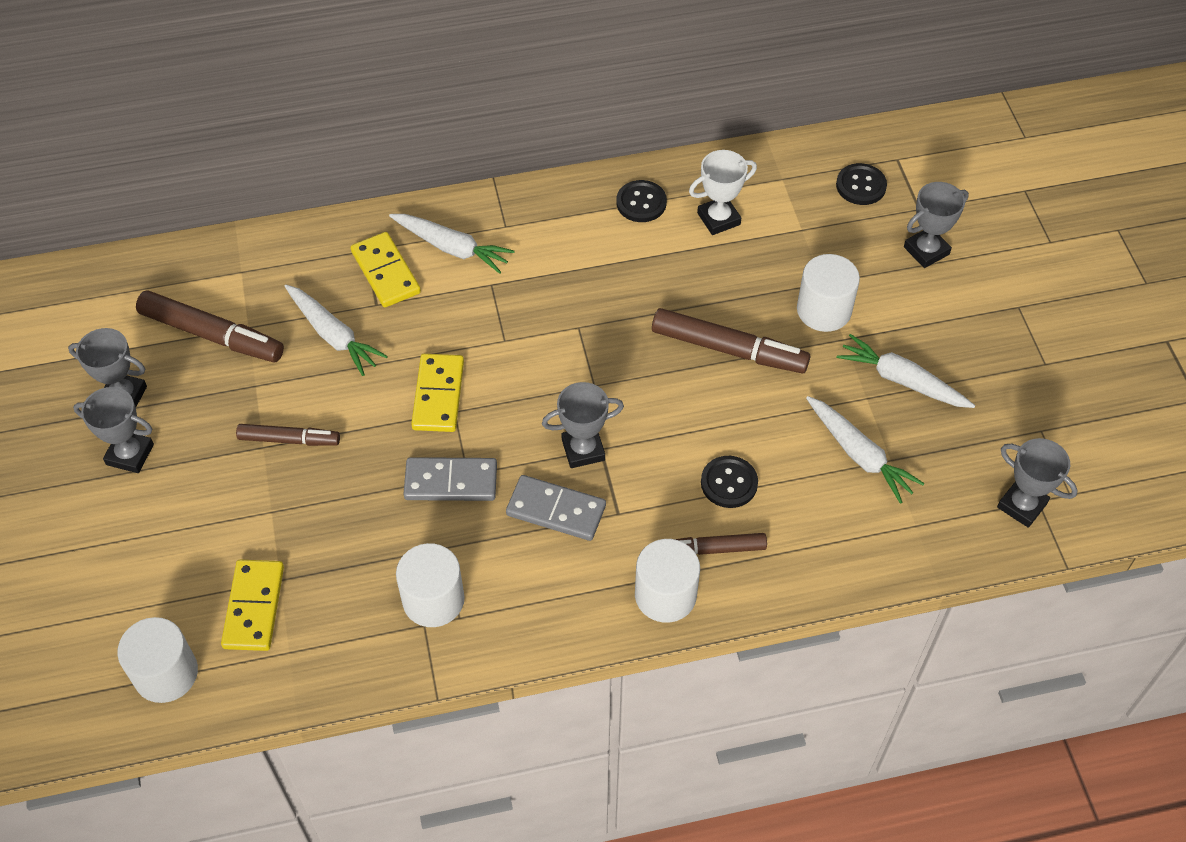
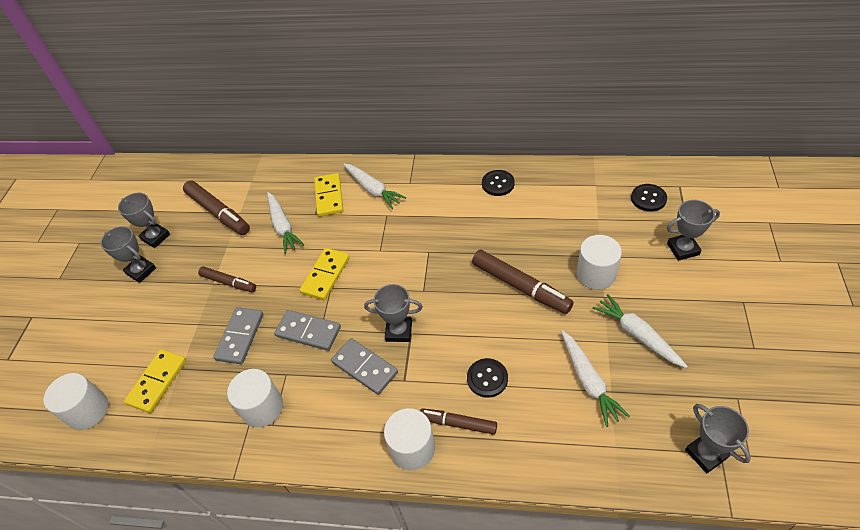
camera: 25 degrees right, 5 degrees down
(350, 513) = (240, 337): none -> grey domino
(718, 219) = (544, 202): white trophy -> none

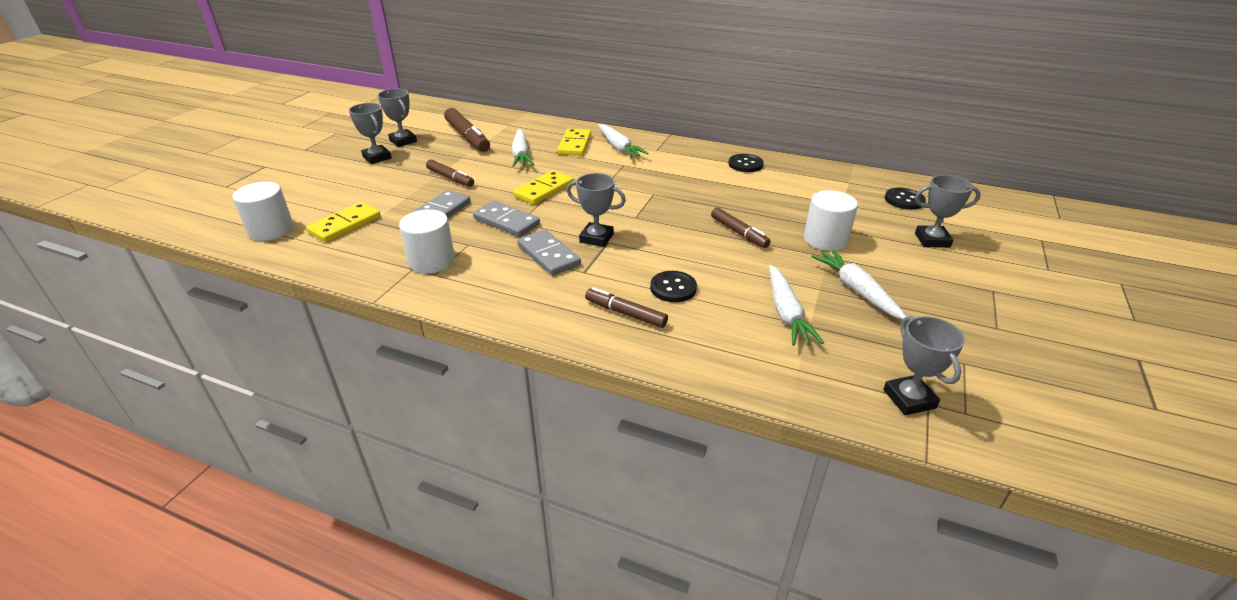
camera: 10 degrees right, 15 degrees down
(412, 448) = (567, 320): white cylinder -> none
(520, 286) = (739, 233): brown marker -> brown marker, size x0.62

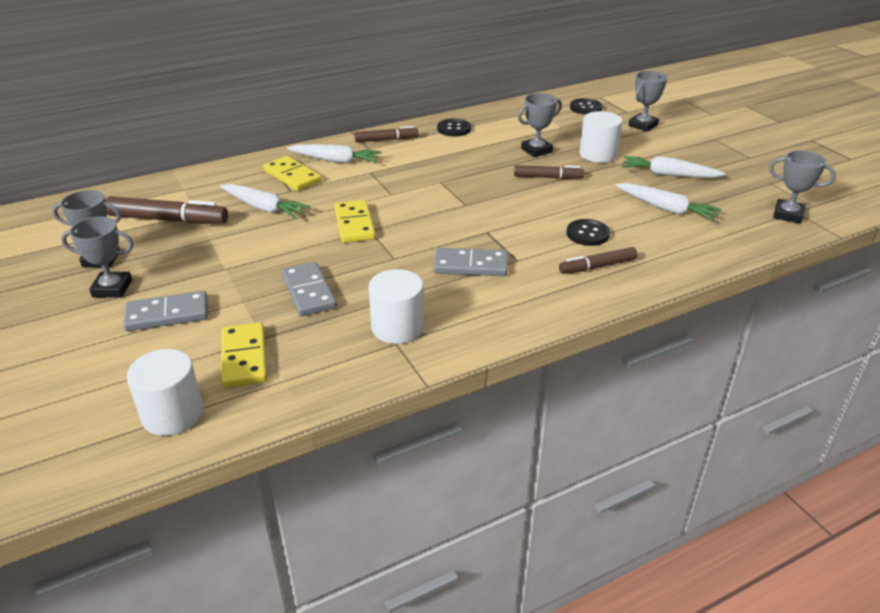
camera: 50 degrees left, 0 degrees up
(450, 178) = (245, 261): brown marker -> brown marker (386, 140)
(506, 221) = (383, 264): grey domino -> grey domino (167, 314)
(596, 238) = (474, 234): grey trophy -> grey trophy (536, 150)

